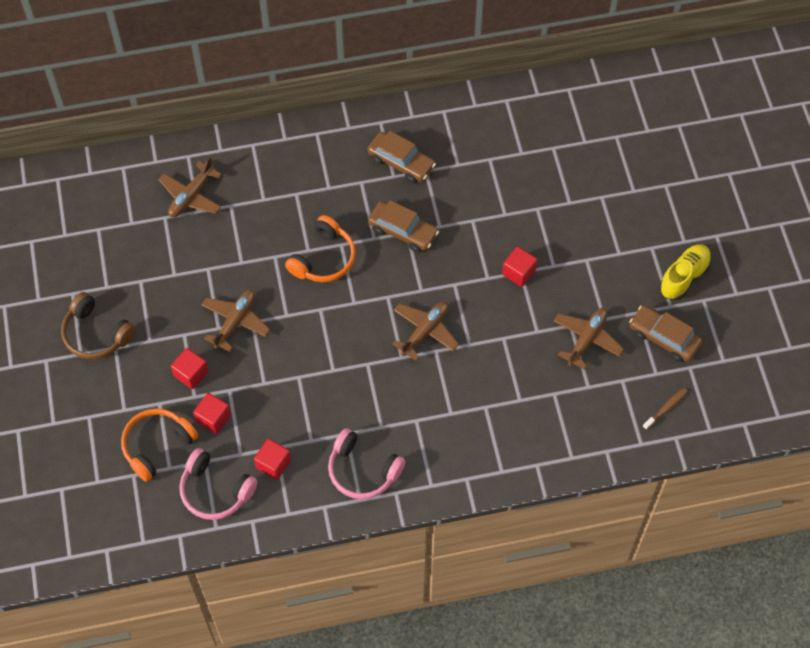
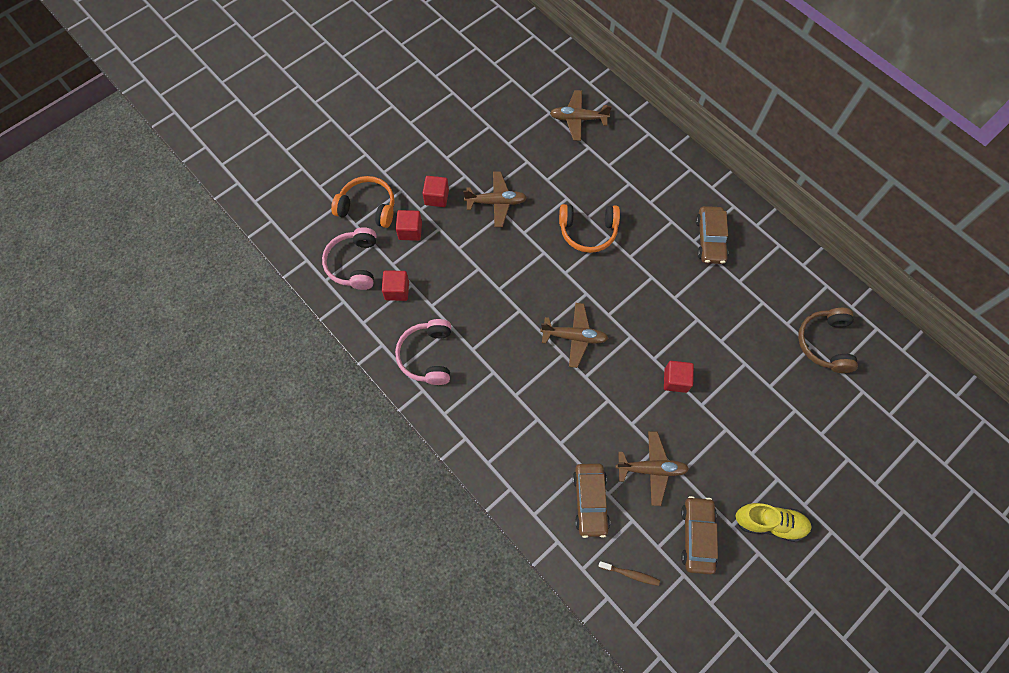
camera: 60 degrees right, 5 degrees up
(96, 334) = (431, 123): brown headphones -> brown headphones (825, 343)
(403, 231) = (650, 273): brown car -> brown car (590, 501)

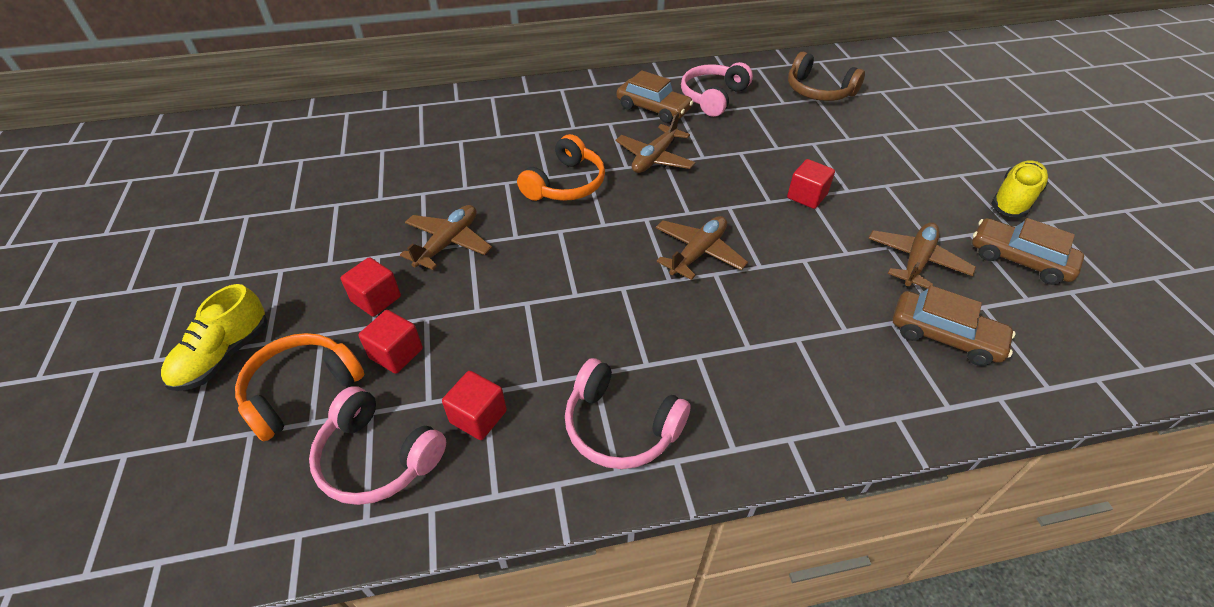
camera: 60 degrees left, 20 degrees down
(366, 161) = (223, 355): none -> yellow shoe
(578, 119) = (417, 133): brown plane -> brown plane (655, 158)
(630, 574) = (1063, 340): brown toothbrush -> none
(756, 272) = (713, 97): none -> pink headphones

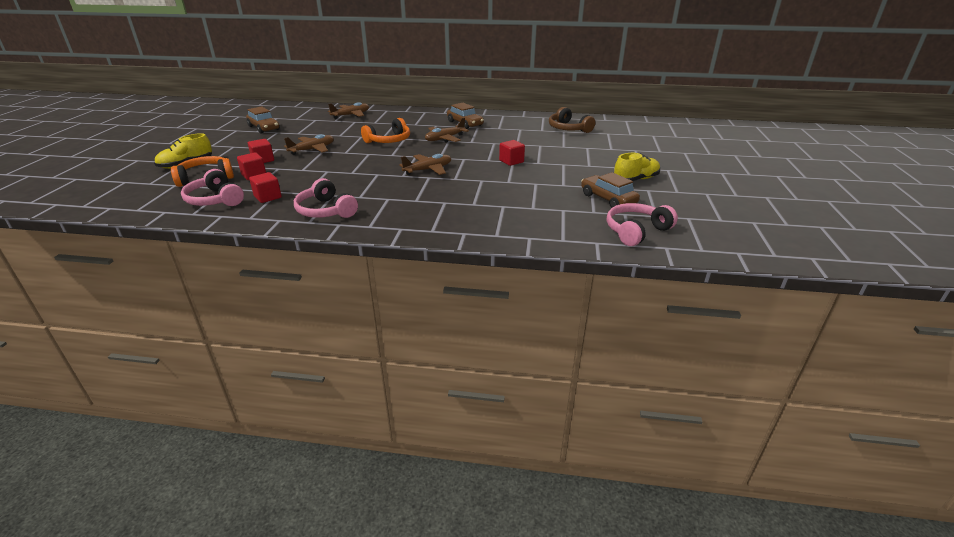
camera: 20 degrees right, 15 degrees down
(713, 97) = (503, 124): pink headphones -> pink headphones (636, 231)
(916, 261) = (544, 190): brown plane -> brown plane (351, 115)
(944, 336) = (526, 215): brown car -> brown car (264, 128)

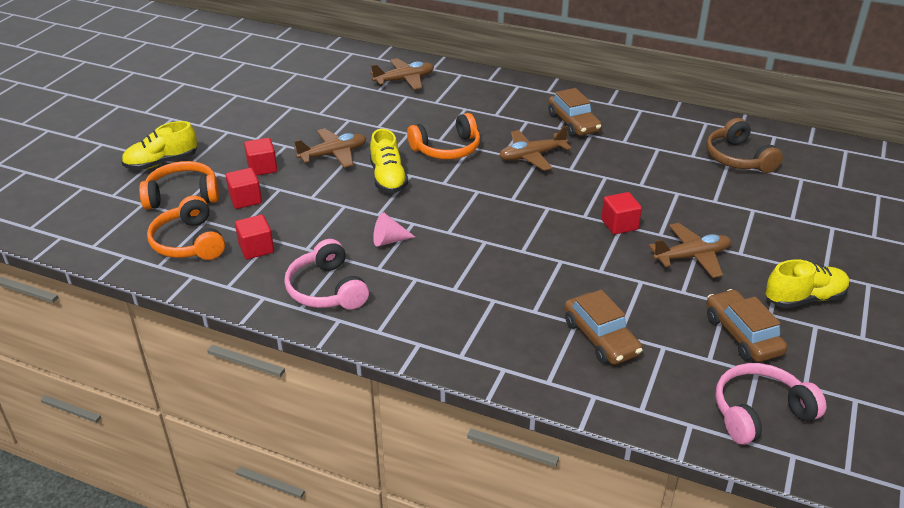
camera: 15 degrees right, 5 degrees up
(215, 199) = (189, 242): pink headphones -> orange headphones
(264, 128) = (275, 95): brown car -> brown car (600, 338)
(353, 156) = (388, 178): none -> yellow shoe
(363, 183) = (389, 240): none -> pink cone
(428, 170) = (488, 225): brown plane -> brown plane (691, 257)

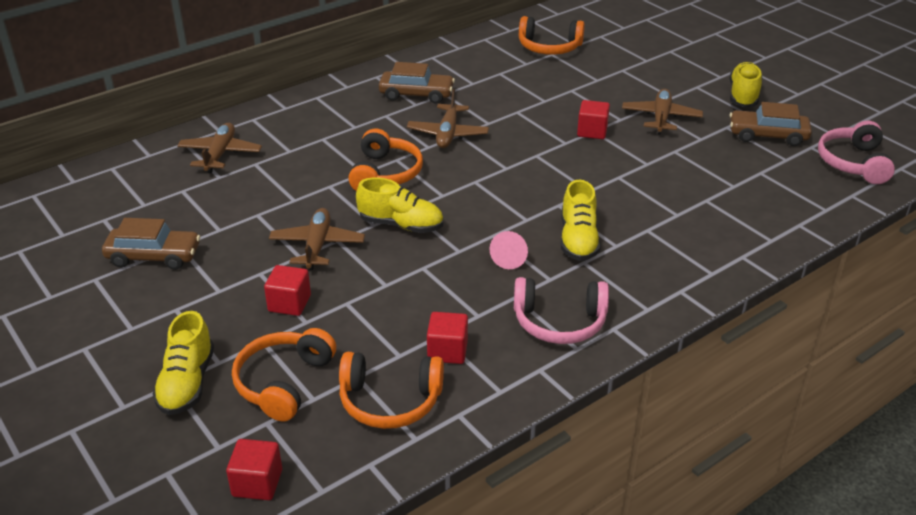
camera: 60 degrees left, 0 degrees up
(245, 199) = (343, 334): red cube -> red cube (257, 483)
(443, 266) = (578, 240): none -> yellow shoe
(600, 338) = (732, 196): brown car -> brown car (154, 256)
(738, 158) = (549, 47): brown headphones -> orange headphones

